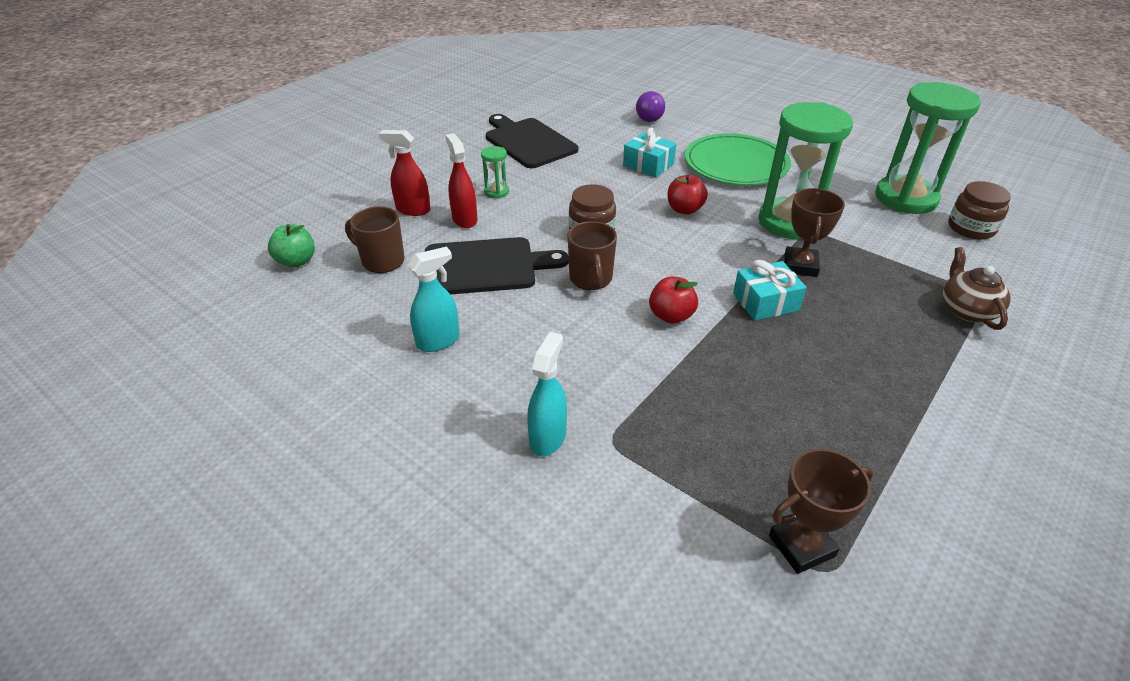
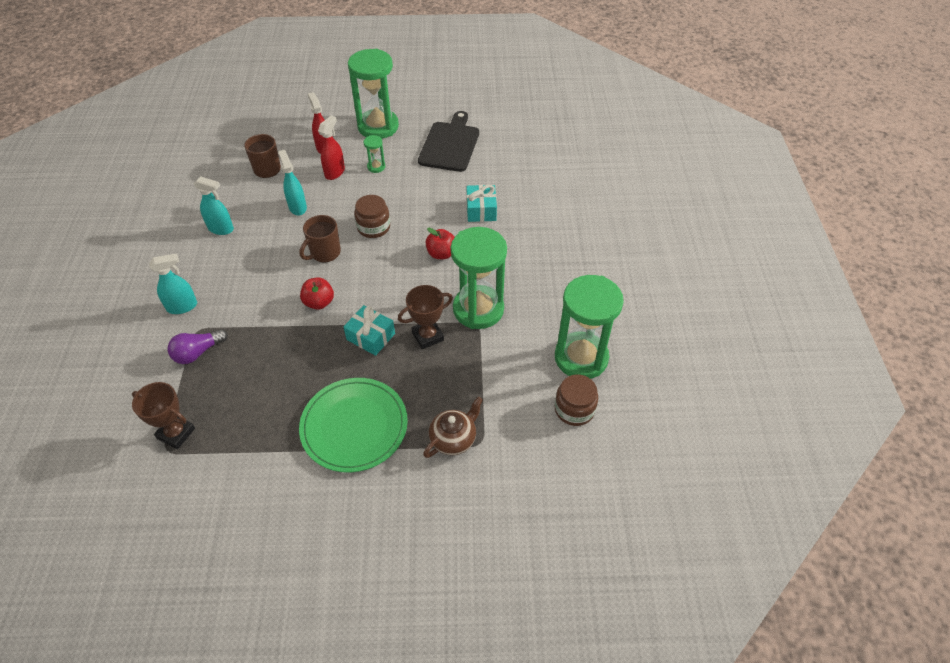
camera: 50 degrees right, 10 degrees up
(296, 261) = (239, 142): green apple -> none
(433, 166) = (378, 126): none -> green hourglass
(485, 266) = (297, 207): black cutting board -> turquoise spray bottle
(649, 116) = (552, 176): purple light bulb -> purple light bulb (198, 352)
(736, 164) = (531, 249): green plate -> green plate (354, 426)

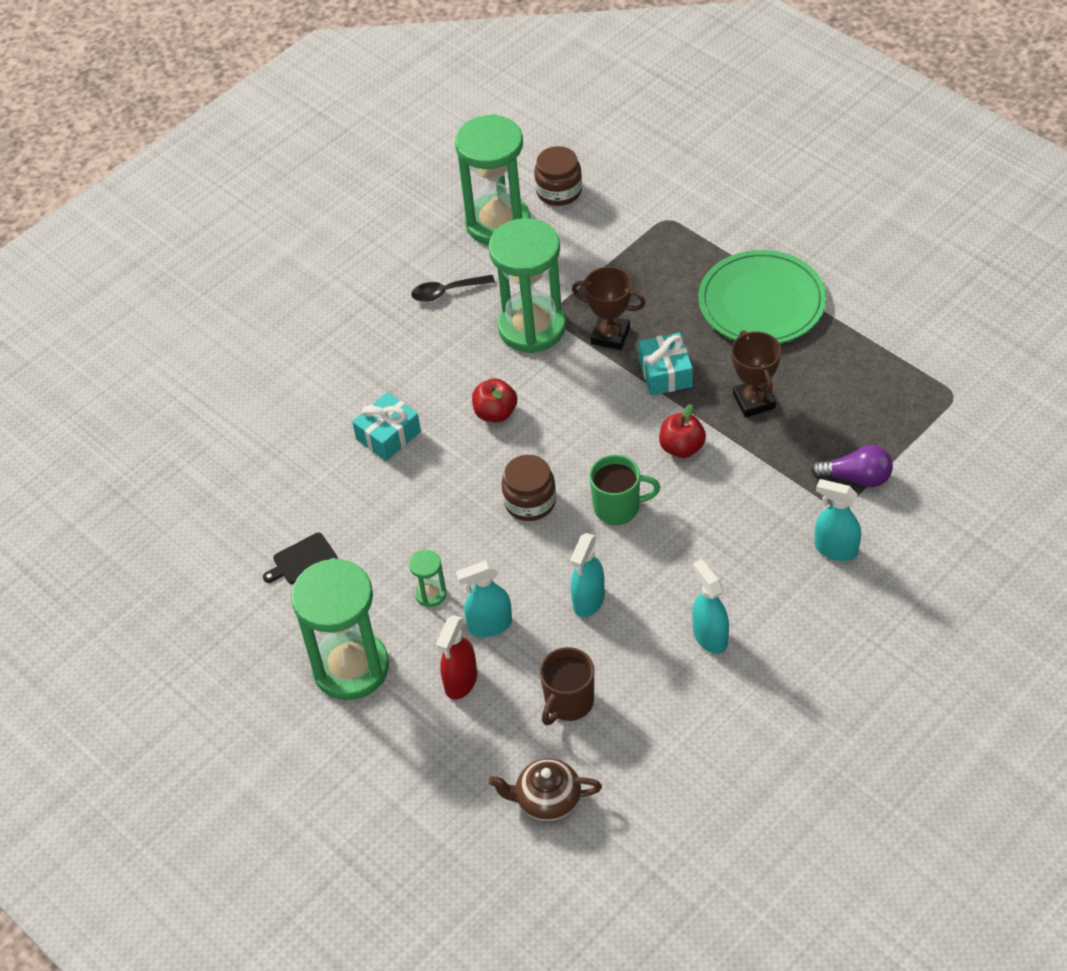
camera: 130 degrees left, 0 degrees up
(176, 433) = (934, 405): brown trophy -> brown trophy (754, 401)
(324, 253) = (618, 507): brown mug -> green mug
(335, 172) = (489, 625): red spray bottle -> turquoise spray bottle
(450, 144) = (302, 560): black cutting board -> black cutting board, size x0.48
(453, 439) = (686, 236): brown teapot -> brown teapot (547, 800)
(551, 296) = (447, 292): none -> black spoon

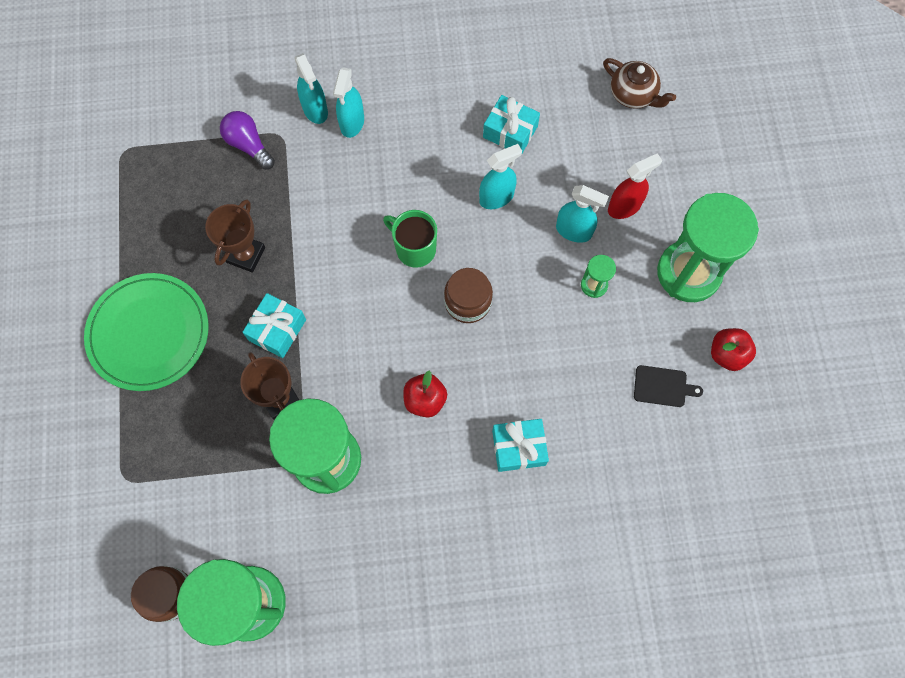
camera: 145 degrees left, 20 degrees up
(447, 292) = (356, 560): black spoon -> none
(568, 702) = (569, 142): brown mug -> none
(635, 668) = (510, 132): none -> turquoise gift
(682, 448) = (329, 259): red apple -> red apple (727, 354)
(710, 637) = (447, 116): turquoise spray bottle -> turquoise spray bottle (352, 123)

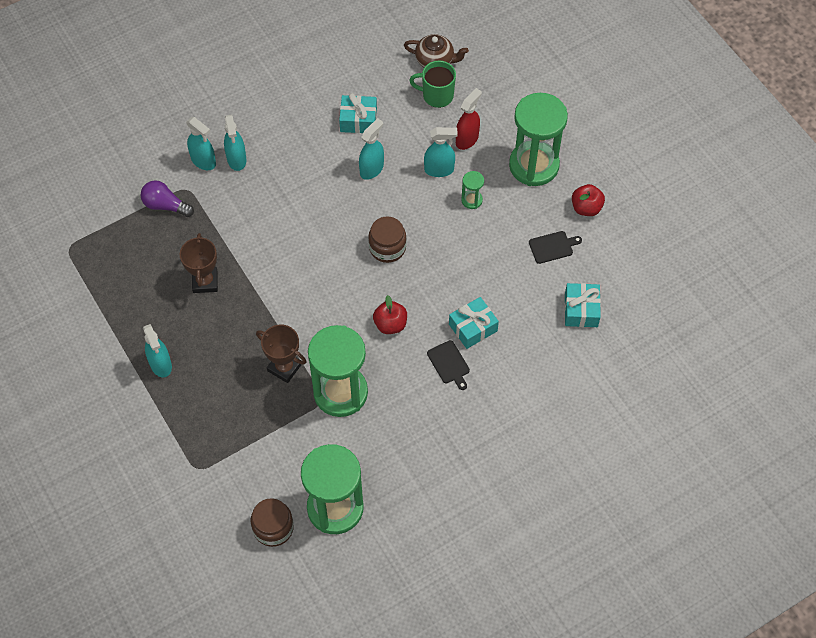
camera: 25 degrees left, 10 degrees down
(149, 333) = (161, 364): green plate -> turquoise spray bottle
(277, 330) = (257, 322): turquoise gift -> turquoise gift (581, 310)
(414, 249) = (329, 227): green mug -> green mug (436, 95)
(469, 481) = (449, 364): none -> black cutting board

